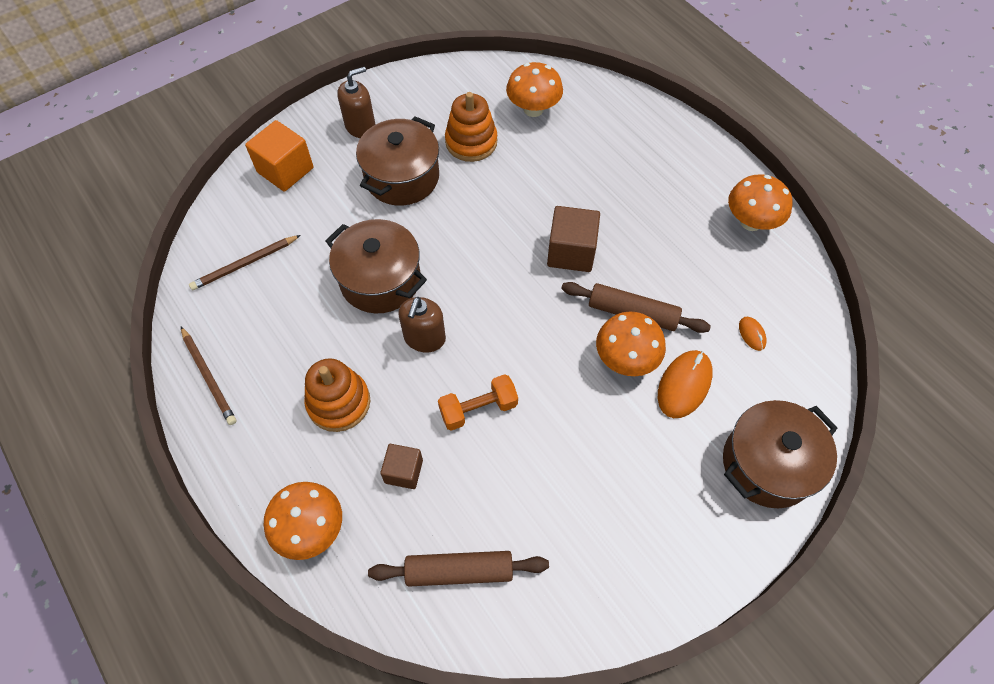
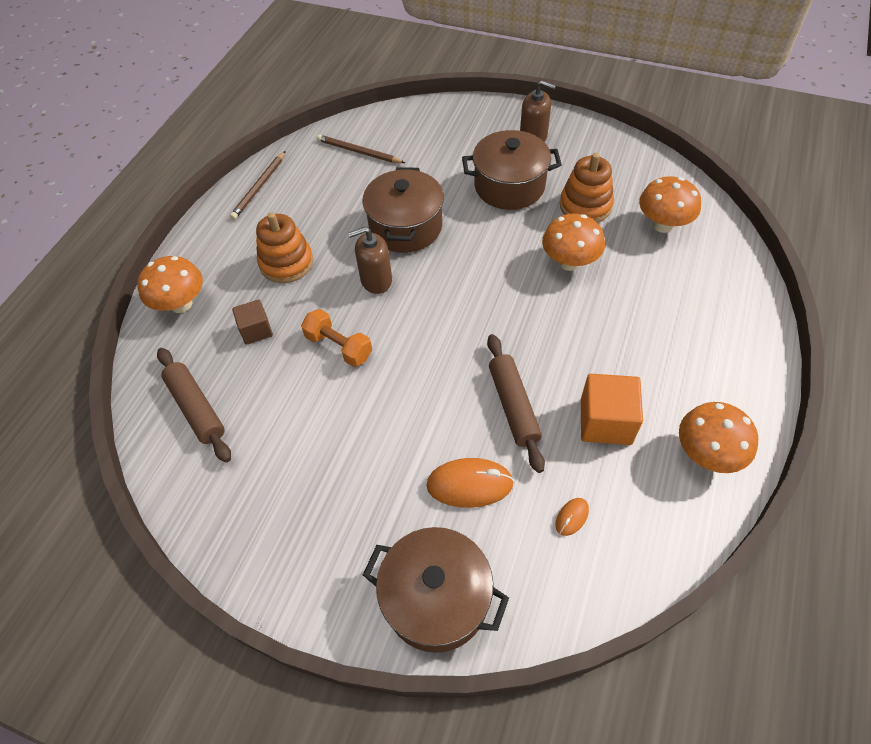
camera: 60 degrees right, 5 degrees down
(285, 170) = (454, 124): orange cube -> orange cube (605, 422)
(571, 252) = (537, 329): brown cube -> none
(625, 359) = (461, 424): orange mushroom -> orange mushroom (569, 262)

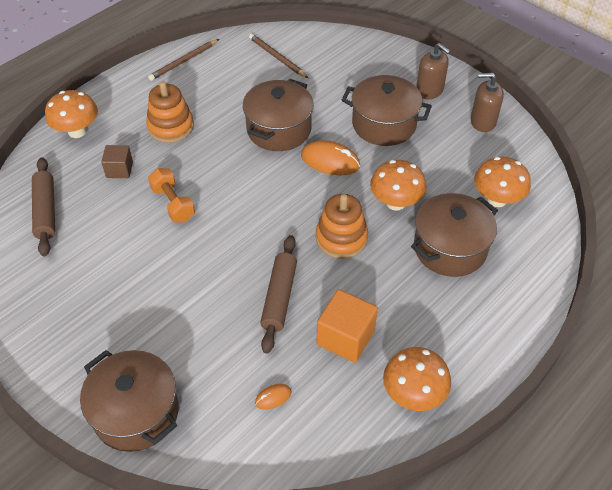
camera: 20 degrees right, 5 degrees down
(376, 280) = (231, 163): brown soap dispenser -> brown soap dispenser (482, 122)
(469, 484) = (210, 342): orange mouse -> orange mouse (330, 161)
(585, 206) = (439, 161): orange stacking toy -> orange stacking toy (341, 238)
(649, 290) = (450, 248): none -> brown pot

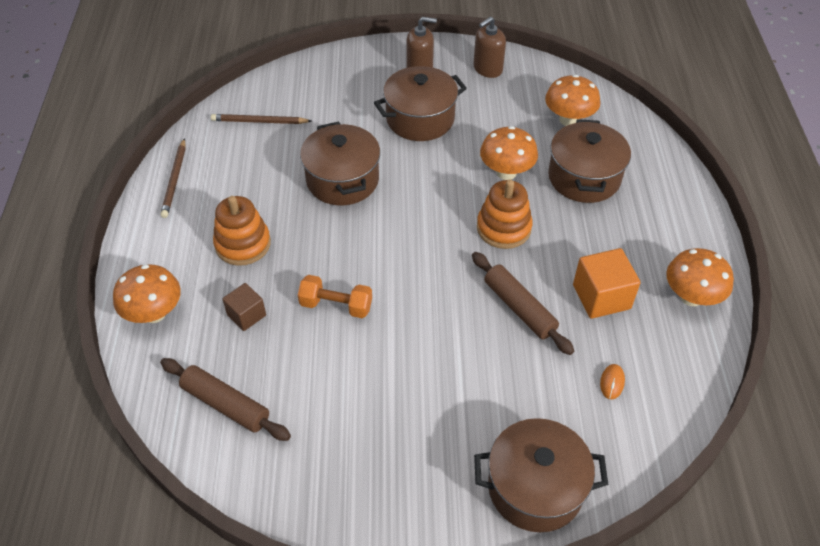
camera: 45 degrees left, 0 degrees up
(330, 161) = (417, 176): orange mouse -> none

